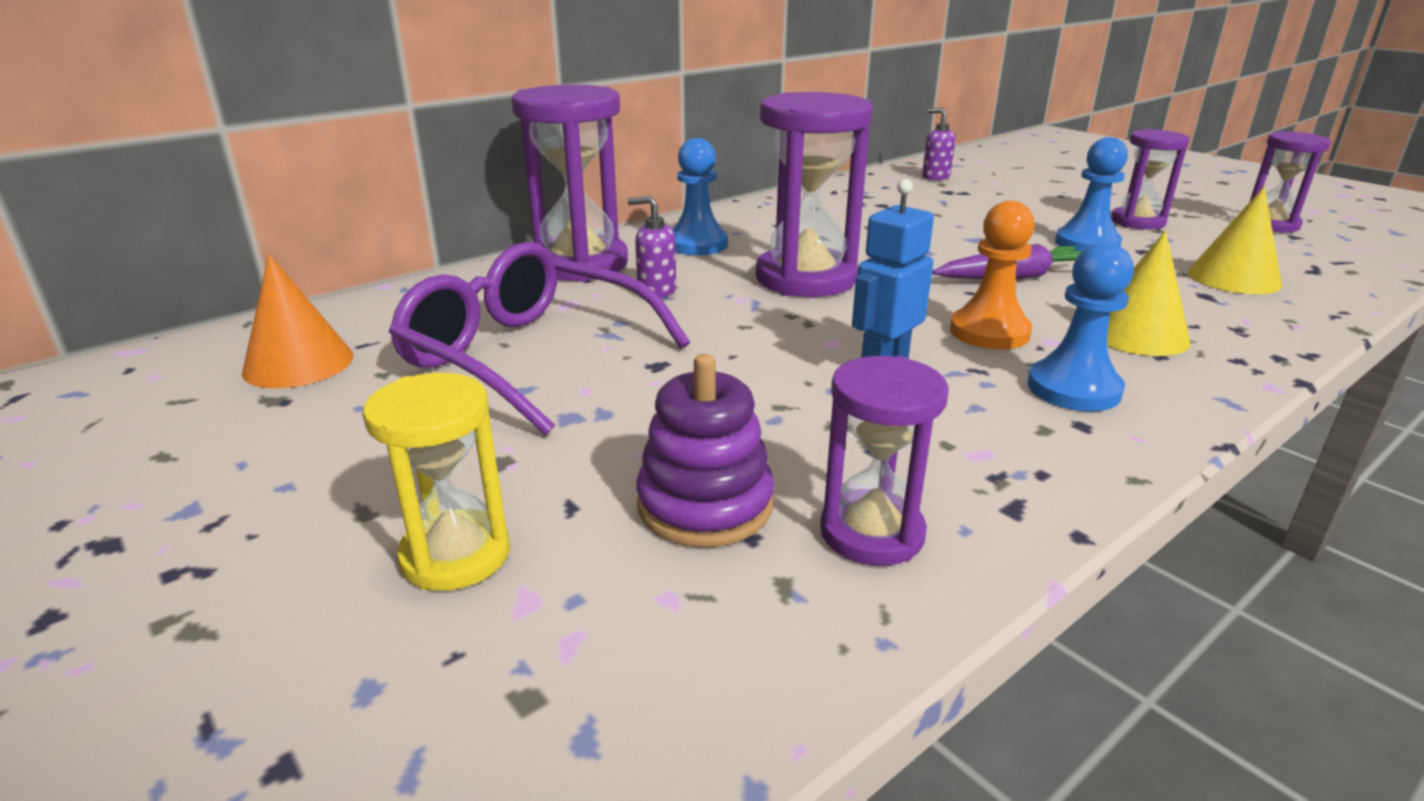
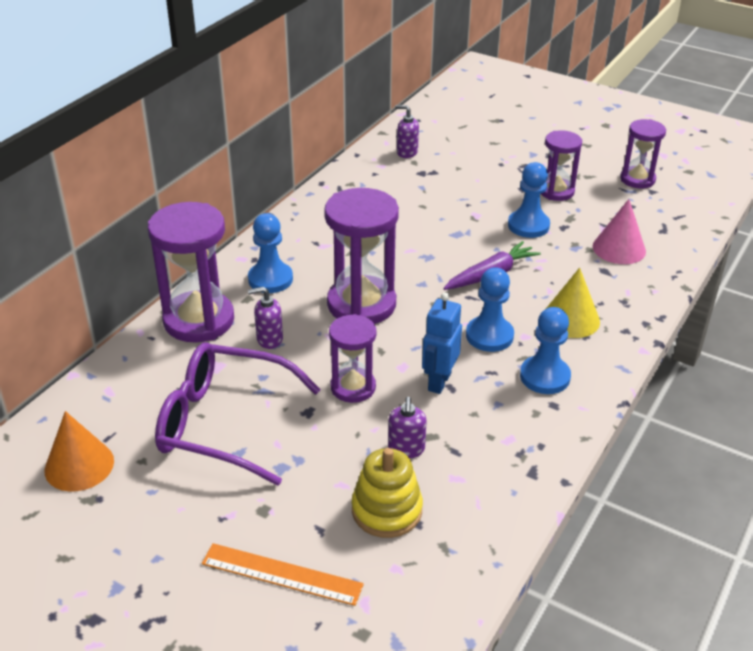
camera: 20 degrees left, 10 degrees up
(455, 555) = (282, 574): yellow hourglass -> orange ruler
(705, 505) = (386, 510): purple stacking toy -> yellow stacking toy
(787, 432) = (406, 449): none -> purple soap dispenser
(872, 533) = (472, 506): purple hourglass -> purple hourglass (353, 387)
(989, 332) = (489, 336): orange pawn -> blue pawn
(1234, 278) = (619, 248): yellow cone -> pink cone

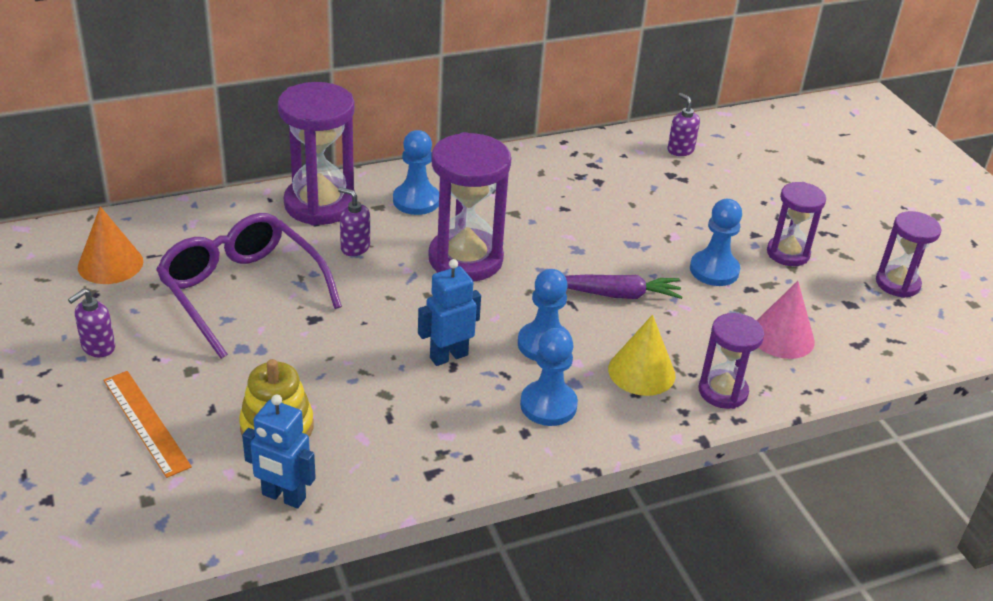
camera: 35 degrees right, 0 degrees up
(353, 387) = (372, 320): purple hourglass -> purple hourglass (723, 391)
(406, 449) = (352, 391): purple soap dispenser -> purple soap dispenser (98, 347)
(458, 559) = (283, 497): none -> blue robot

